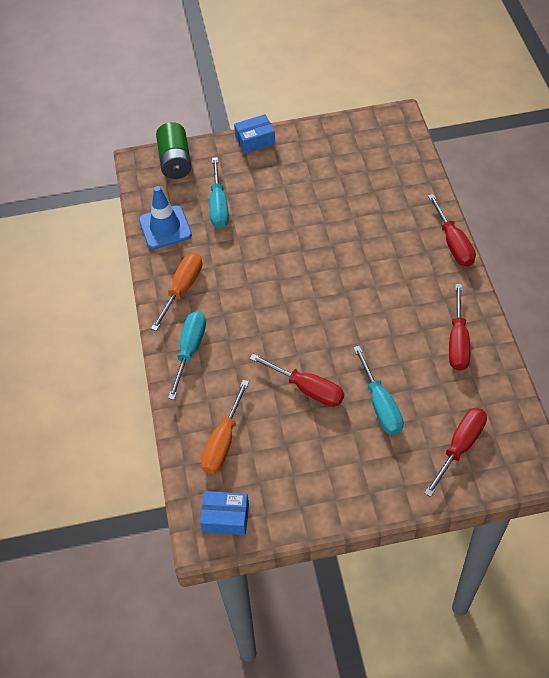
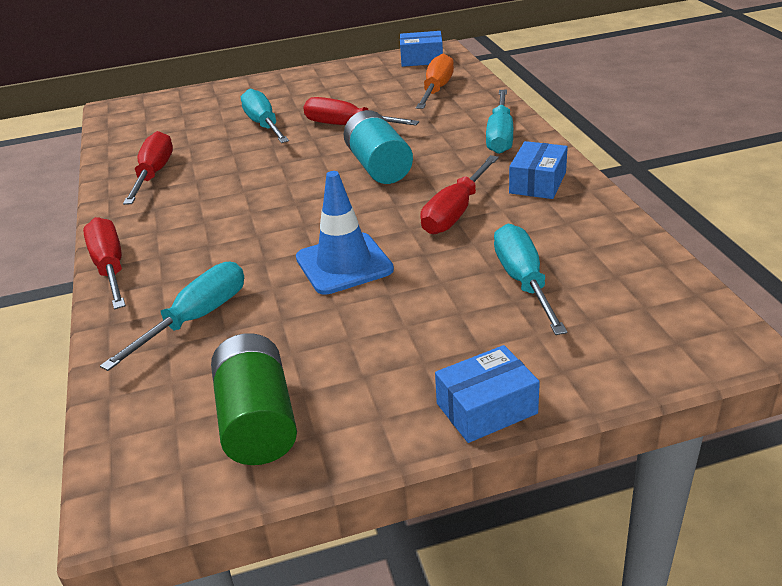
camera: 175 degrees right, 20 degrees down
(165, 227) = (606, 243): blue traffic cone -> blue traffic cone (344, 264)
(175, 161) = (653, 348): green battery -> green battery (258, 421)
(182, 288) = (537, 183): orange screwdriver -> blue box
(286, 324) = (379, 166): none -> turquoise battery
(390, 200) = (197, 318): none -> turquoise screwdriver
(460, 446) = (185, 111): red screwdriver -> red screwdriver (455, 213)

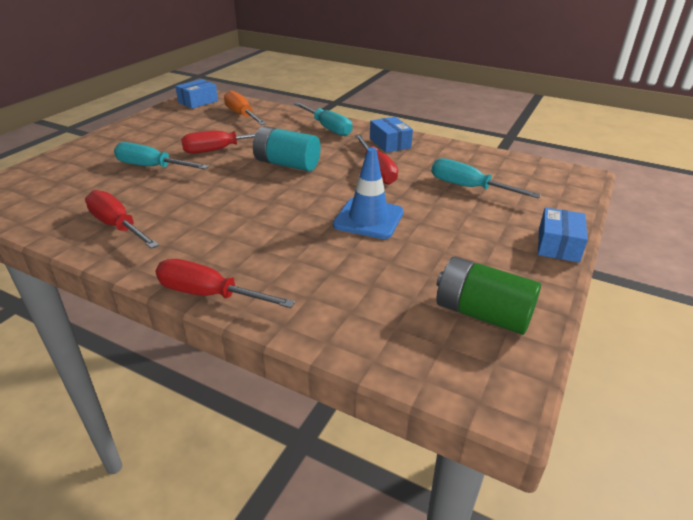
camera: 50 degrees left, 0 degrees up
(197, 318) = (339, 288): turquoise screwdriver -> none

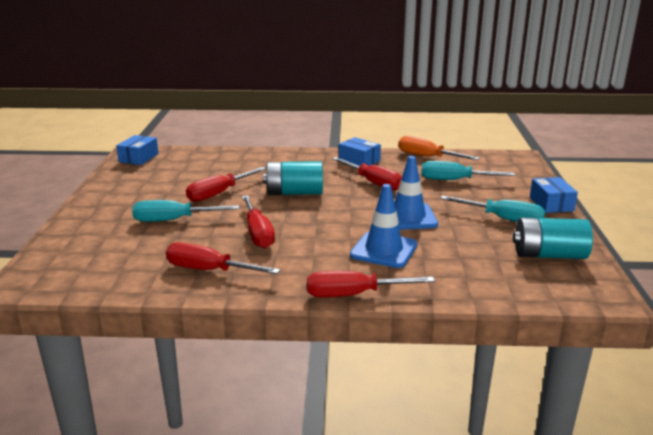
camera: 25 degrees left, 10 degrees down
(203, 199) = (258, 234): none -> red screwdriver
(242, 115) = (199, 162): orange screwdriver -> orange screwdriver (427, 157)
(299, 251) = (384, 250): none -> blue traffic cone
(328, 128) = (293, 158): turquoise screwdriver -> turquoise screwdriver (504, 219)
(482, 313) = (549, 255): green battery -> turquoise battery

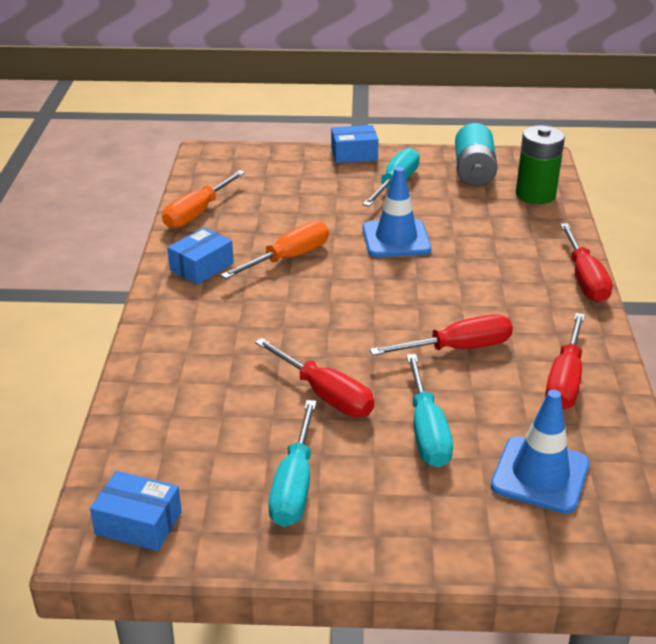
camera: 90 degrees left, 10 degrees up
(294, 193) = (323, 322): turquoise battery -> none
(374, 183) = (289, 258): red screwdriver -> orange screwdriver
(384, 250) = (484, 258): blue traffic cone -> blue traffic cone (540, 475)
(454, 180) = (283, 201): turquoise screwdriver -> turquoise screwdriver (294, 486)
(514, 284) = (535, 195): none -> green battery

